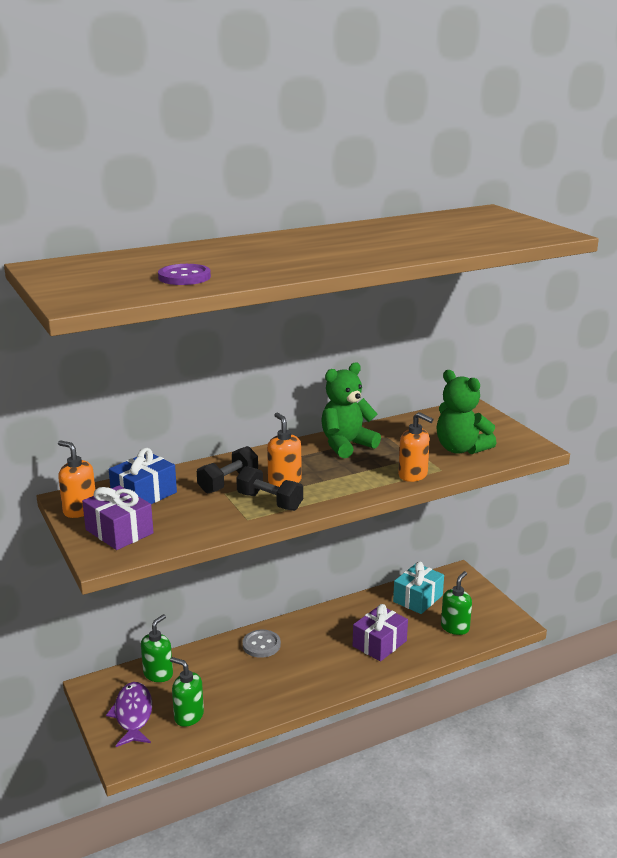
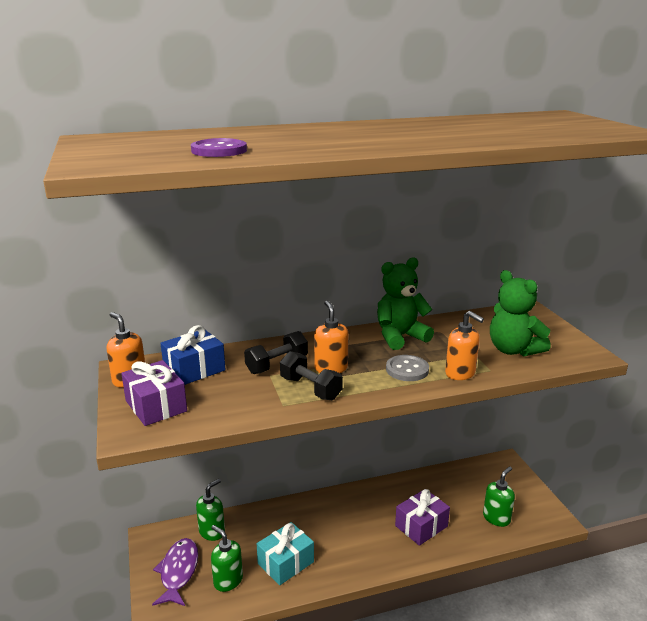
camera: 10 degrees right, 0 degrees up
(261, 645) = (311, 513): grey button -> grey button (407, 370)
(418, 598) = (464, 483): turquoise gift -> turquoise gift (286, 563)

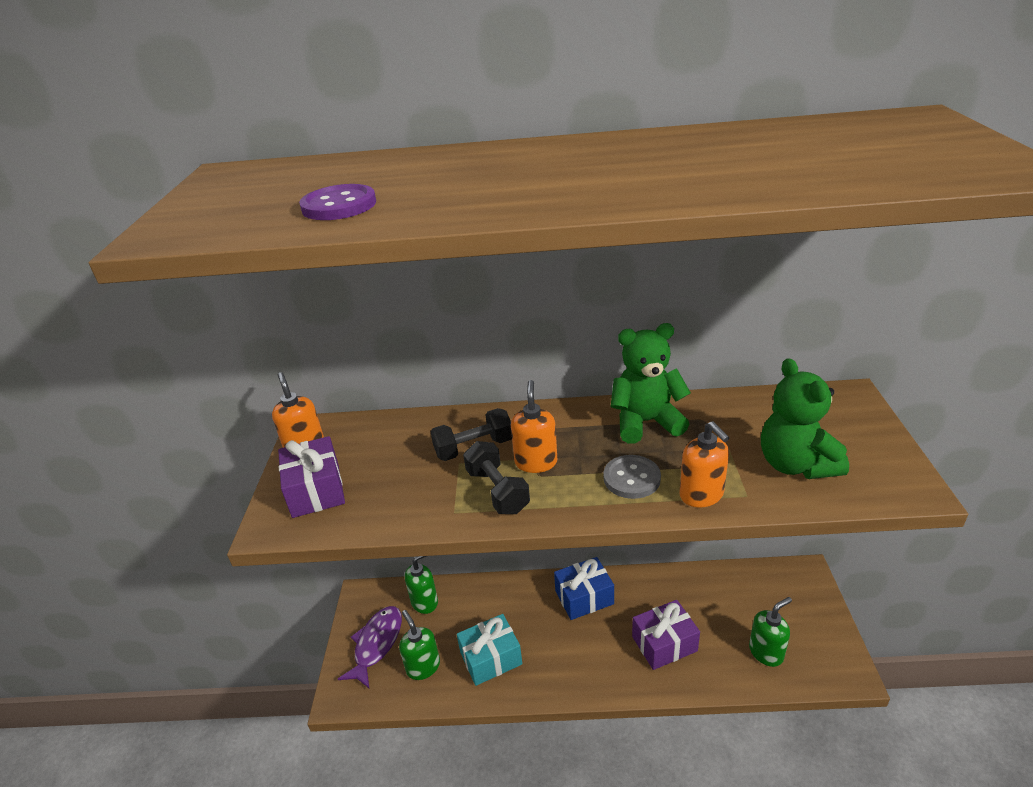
camera: 20 degrees right, 10 degrees up
(194, 369) = (379, 442): blue gift -> blue gift (584, 597)

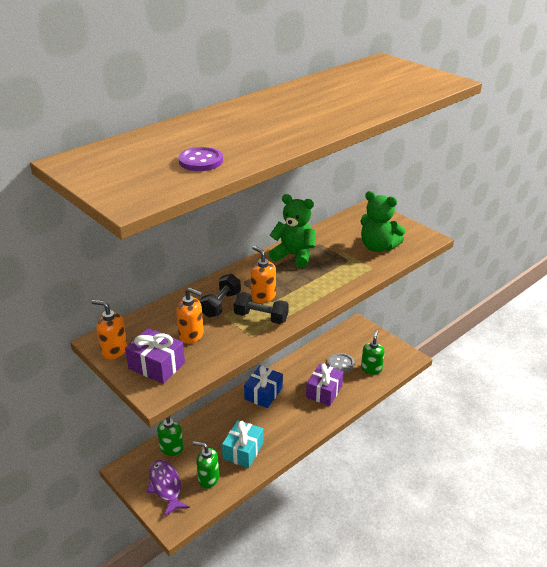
camera: 45 degrees left, 0 degrees up
(631, 478) = (317, 283): grey button -> grey button (341, 364)
(646, 422) = (294, 256): green teddy bear -> green teddy bear turned 75 degrees clockwise
(701, 495) = (355, 276): orange soap dispenser -> orange soap dispenser (191, 335)

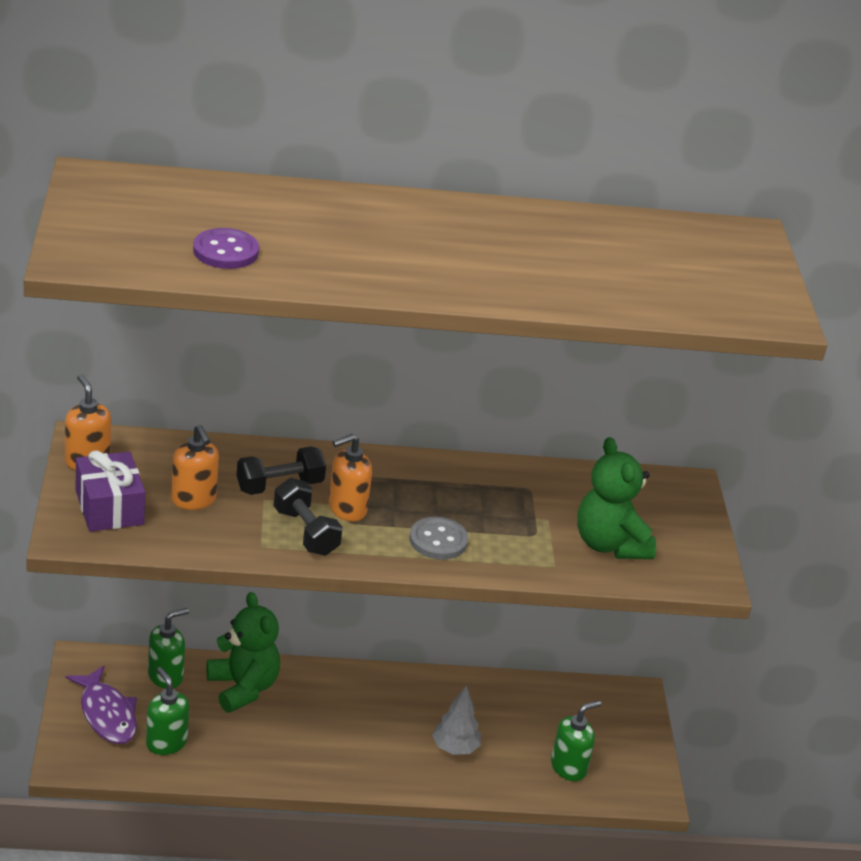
camera: 35 degrees right, 0 degrees up
(165, 486) = (107, 714): purple fish -> purple fish turned 135 degrees clockwise
(243, 451) = (249, 742): turquoise gift -> none
(263, 296) = (347, 509): orange soap dispenser -> orange soap dispenser turned 120 degrees counterclockwise
(263, 393) = (366, 692): blue gift -> none
(294, 256) = (468, 483): green teddy bear -> green teddy bear (243, 688)
(324, 391) = (455, 748): purple gift -> grey tree
(341, 364) = (530, 730): grey button -> grey button (438, 540)

